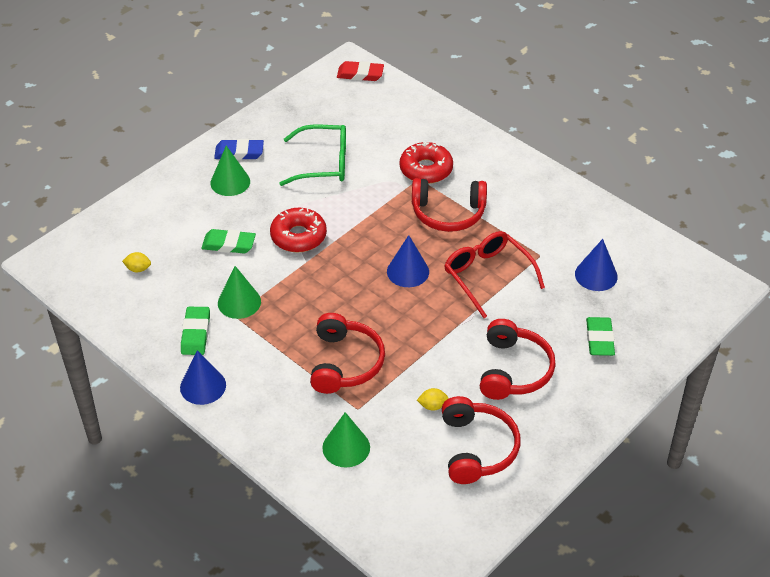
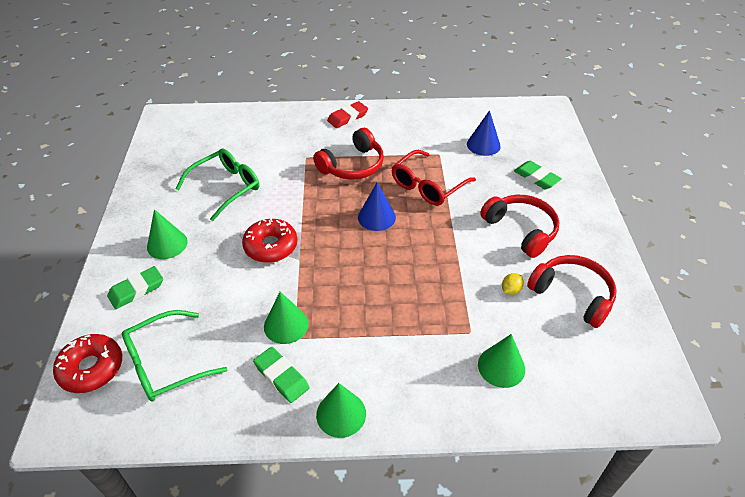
camera: 45 degrees left, 0 degrees up
(138, 269) = (165, 364): yellow lemon -> green glasses
(203, 386) = (341, 414): blue cone -> green cone
(229, 244) = (223, 289): green eraser -> green eraser (136, 290)
(239, 153) = (149, 219): blue eraser -> none
(345, 363) = (419, 307): red headphones -> none
(360, 74) = (181, 119): red eraser -> red eraser (347, 117)
(426, 169) = (303, 149): red donut -> red donut (91, 368)
(487, 276) = (427, 186): red glasses -> red glasses turned 60 degrees counterclockwise

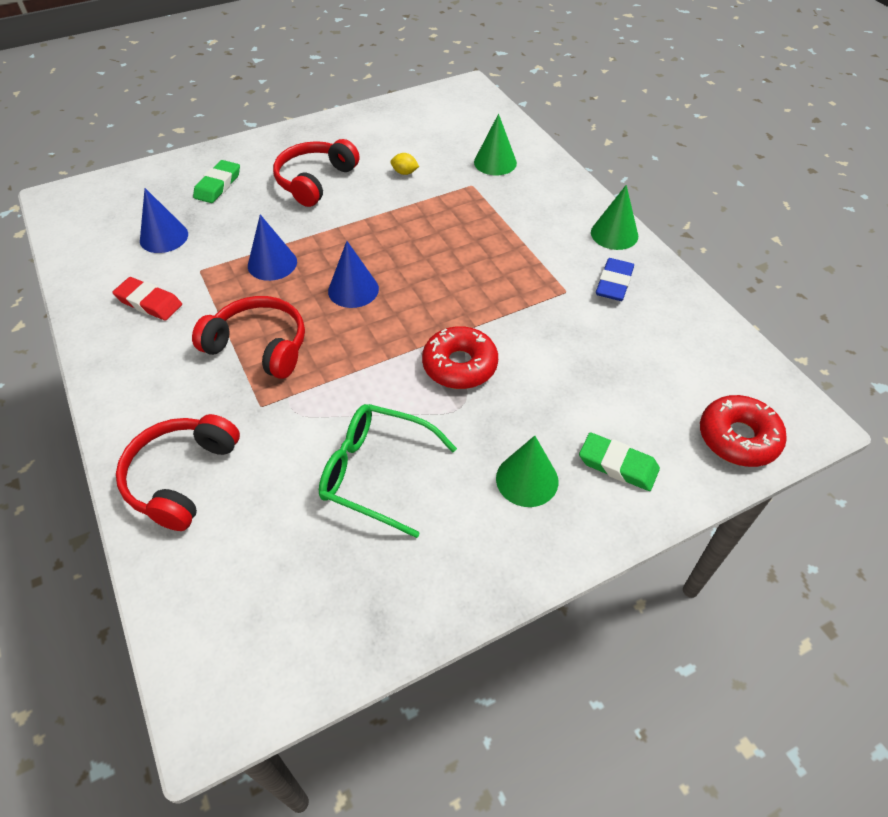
camera: 115 degrees left, 5 degrees up
(165, 364) = (677, 376): green glasses -> none
(281, 376) = (614, 283): green eraser -> blue eraser
(286, 325) = (557, 304): green cone -> none
(347, 117) = (133, 396): red eraser -> red eraser (149, 302)
(427, 186) = (272, 263): red glasses -> blue cone
(572, 295) = (387, 139): red headphones -> red headphones (181, 477)

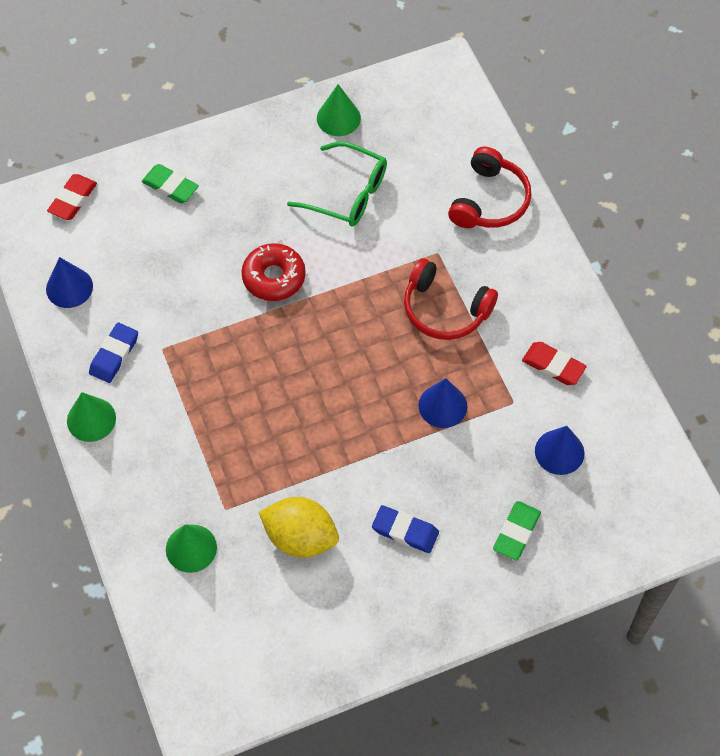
camera: 175 degrees left, 10 degrees up
(315, 181) = (405, 531): red headphones -> blue eraser
(353, 290) = (362, 366): blue cone -> blue cone (69, 287)
(404, 172) = (300, 537): yellow lemon -> yellow lemon, size x2.41
(527, 479) = (239, 181): green cone -> green cone (338, 118)
(738, 438) = (73, 199): red donut -> red eraser

